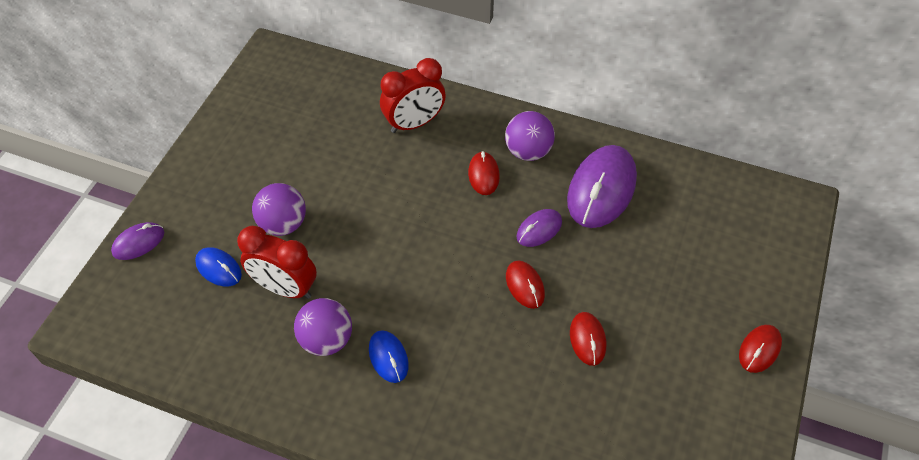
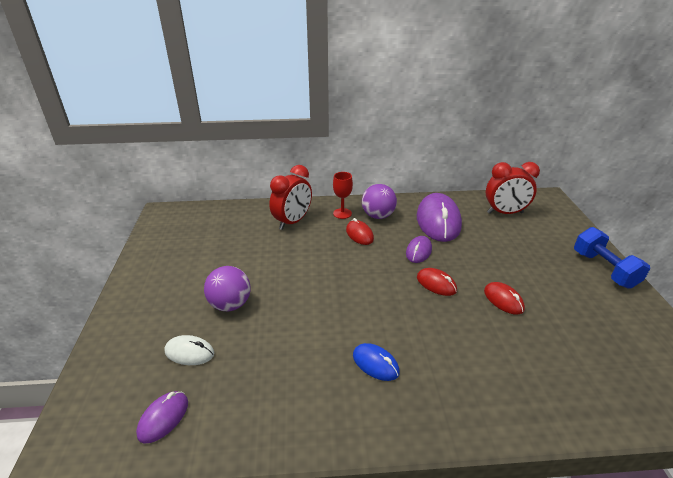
camera: 25 degrees left, 20 degrees down
(138, 243) = (101, 359): purple mouse -> purple mouse (163, 418)
(219, 268) = (189, 352): blue mouse -> white mouse
(285, 288) = (257, 346): red clock -> red clock (505, 213)
(326, 340) = (316, 370): purple ball -> none
(484, 131) = (342, 213): none -> red goblet
(759, 349) = (604, 269): red mouse -> blue dumbbell

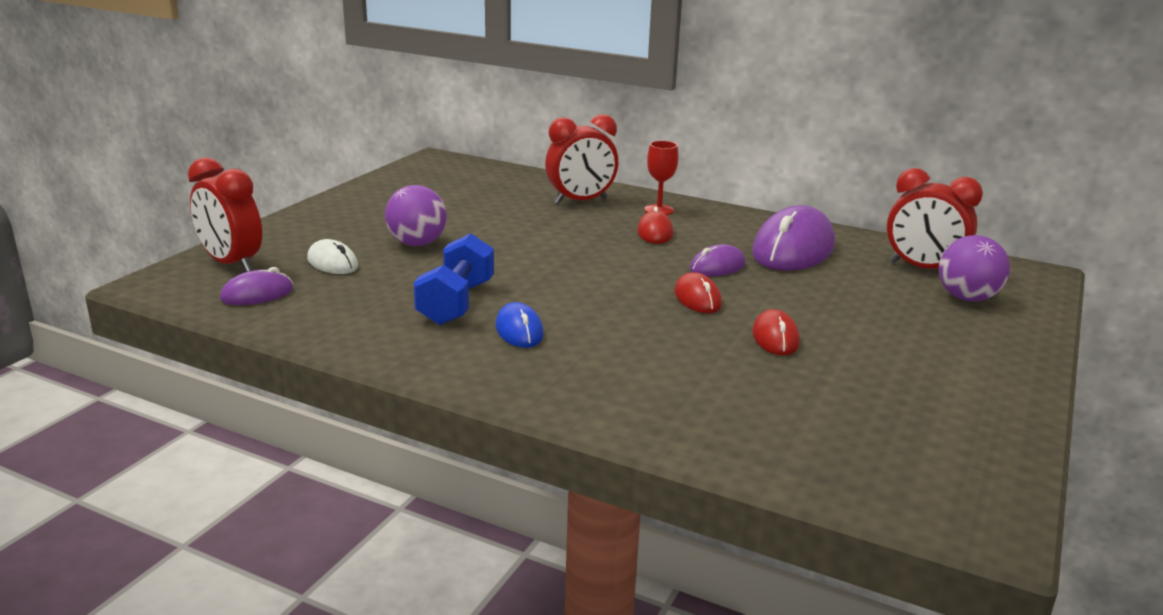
camera: 30 degrees right, 10 degrees down
(109, 391) = (231, 264): none -> red clock
(378, 216) = (707, 224): purple ball -> purple ball (967, 298)
(604, 269) = (1004, 361): blue dumbbell -> blue dumbbell (456, 303)

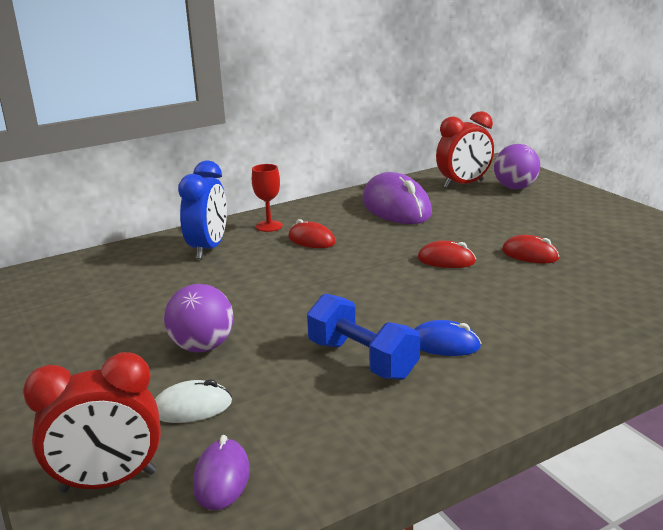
camera: 55 degrees left, 0 degrees up
(580, 201) = (208, 248): red clock -> blue clock
(717, 267) = (399, 238): purple mouse -> none

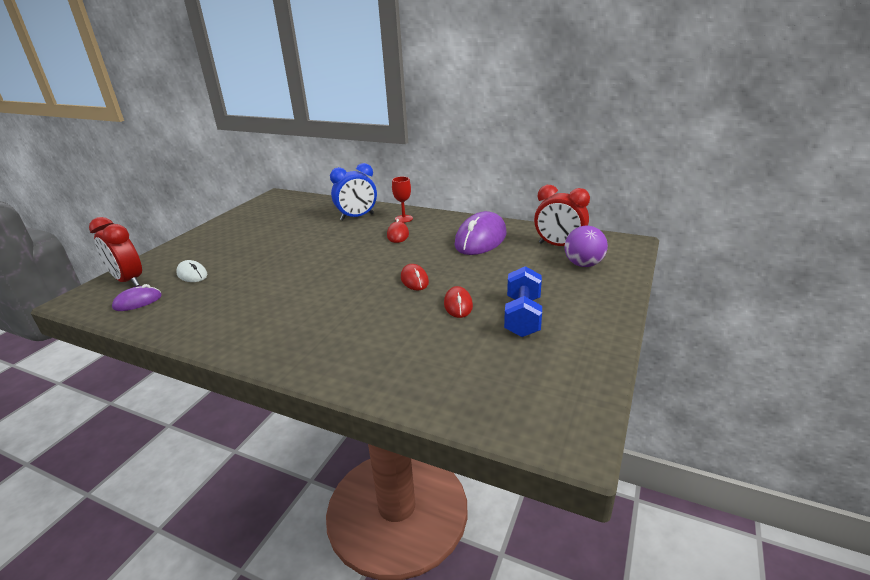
camera: 55 degrees right, 5 degrees up
(202, 347) = (249, 256): purple ball -> none
(362, 360) = (262, 297): blue dumbbell -> blue dumbbell (522, 316)
(444, 344) = (296, 314): blue mouse -> none

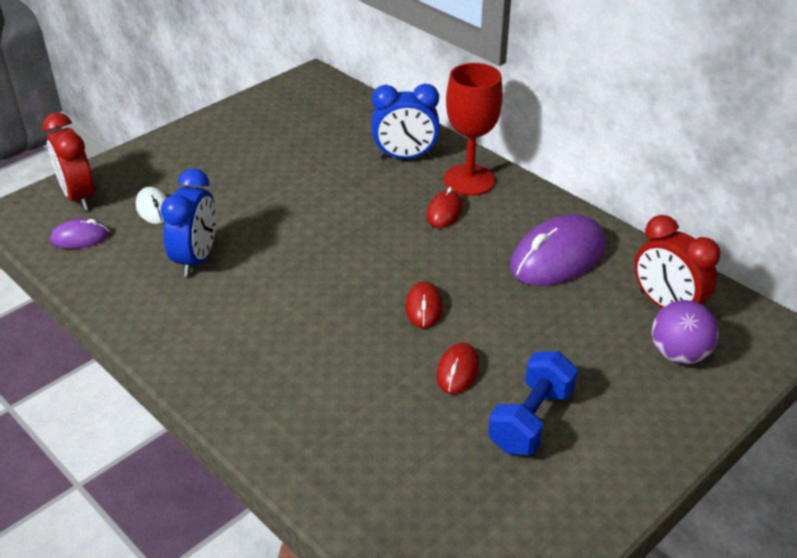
camera: 20 degrees right, 10 degrees up
(238, 293) = (196, 259): none -> blue clock
(403, 219) = (469, 180): red goblet -> red goblet, size x1.85

